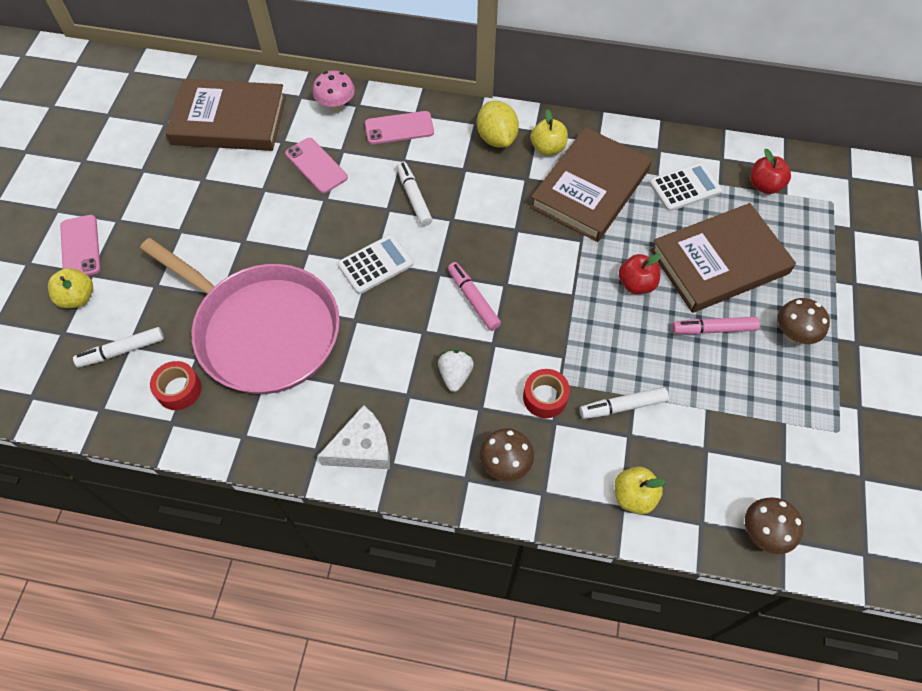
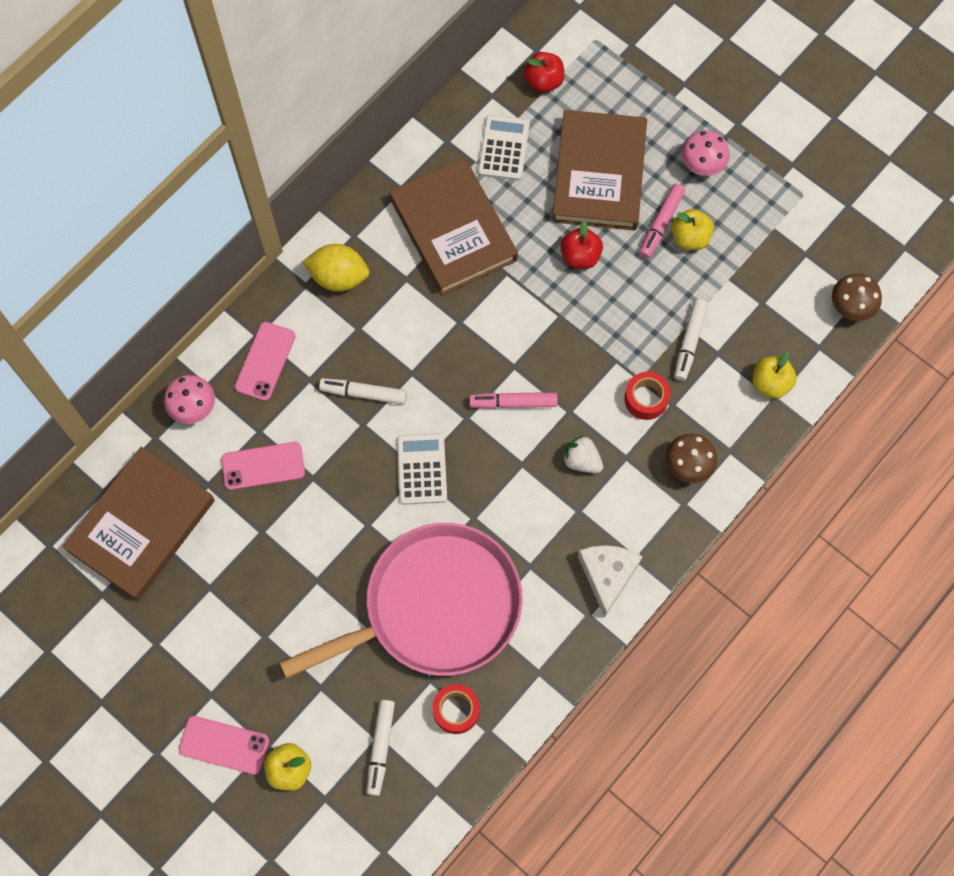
camera: 60 degrees left, 10 degrees up
(547, 148) = (382, 238): yellow apple -> yellow apple (690, 238)
(793, 334) = (702, 165): brown mushroom -> pink mushroom

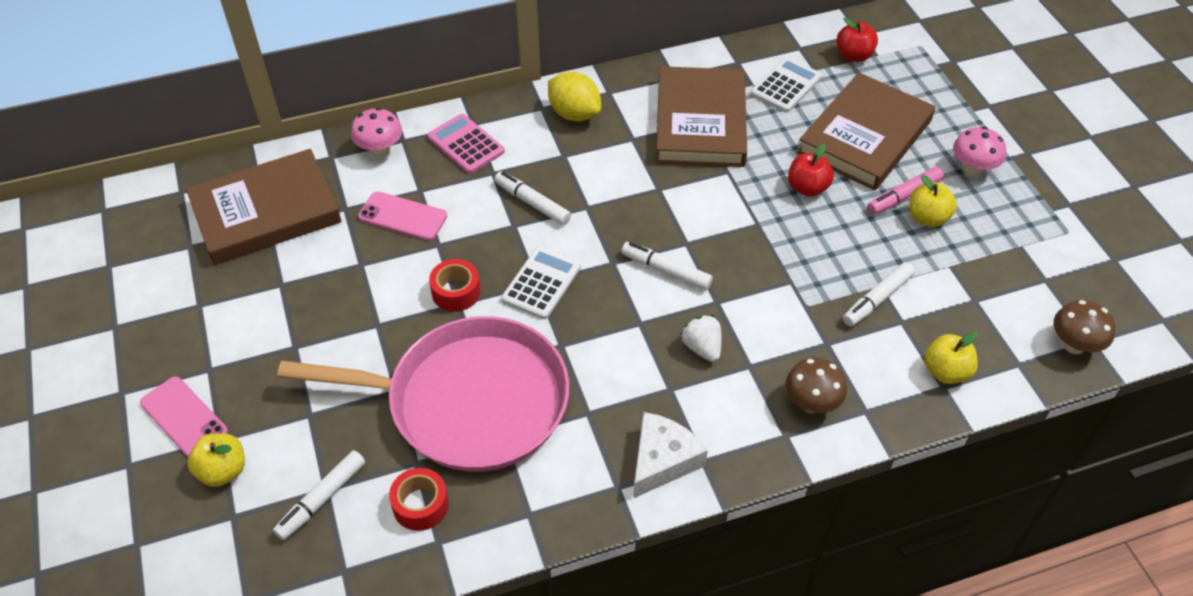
camera: 30 degrees right, 20 degrees down
(265, 361) = (466, 144): pink phone -> pink calculator
(513, 403) = (666, 271): pink marker -> white marker
(646, 399) = (802, 326): red tape -> red tape (456, 292)

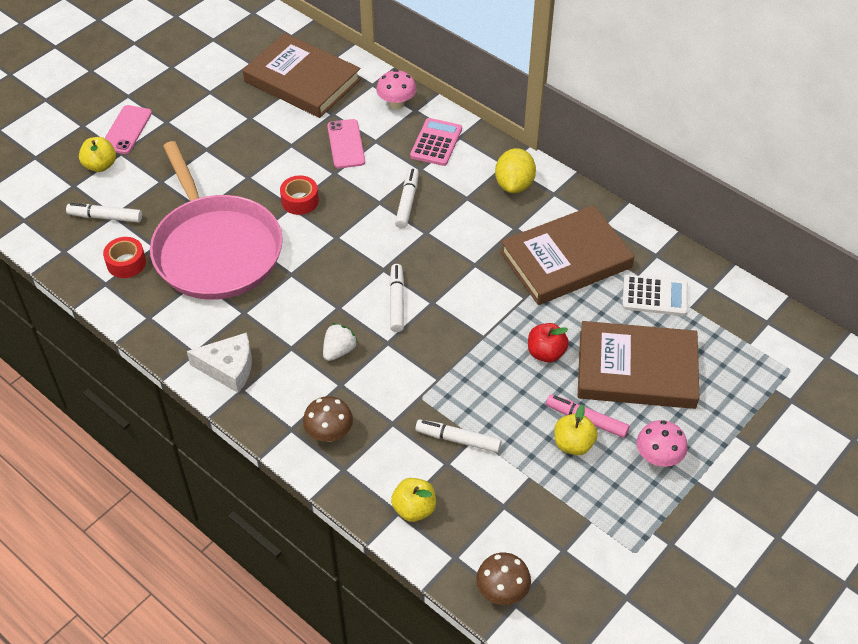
camera: 60 degrees right, 0 degrees up
(541, 283) = (337, 240): white calculator -> none
(853, 56) = (733, 327): red apple -> none

